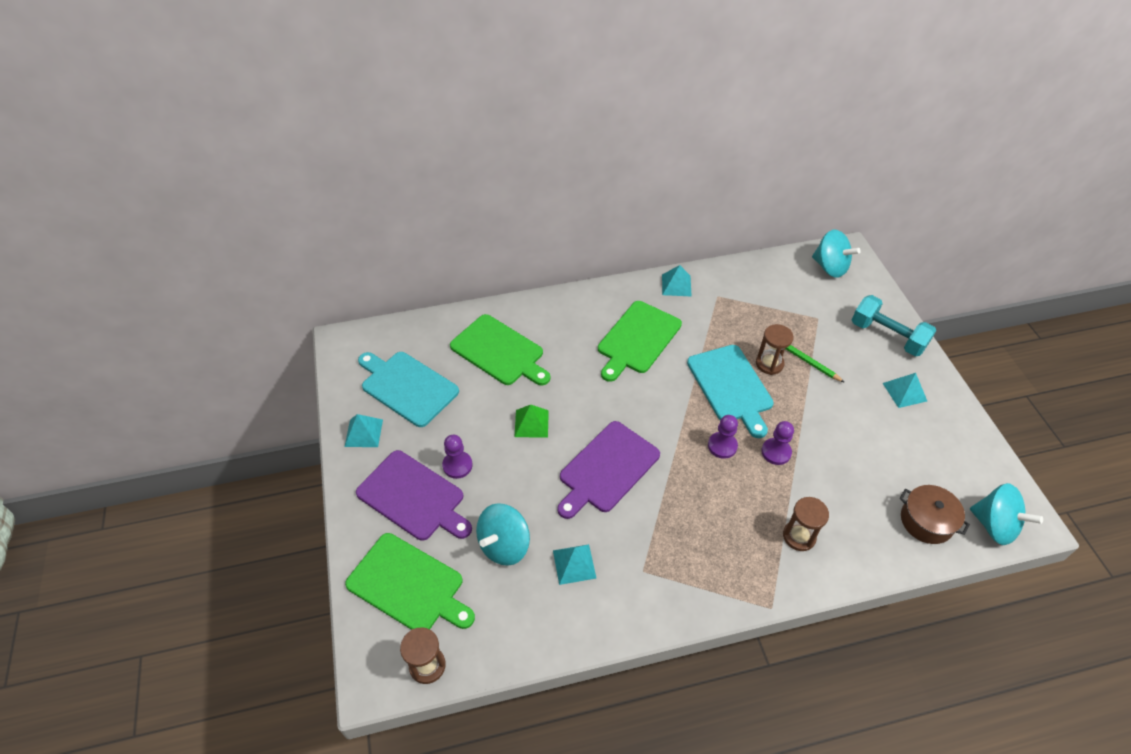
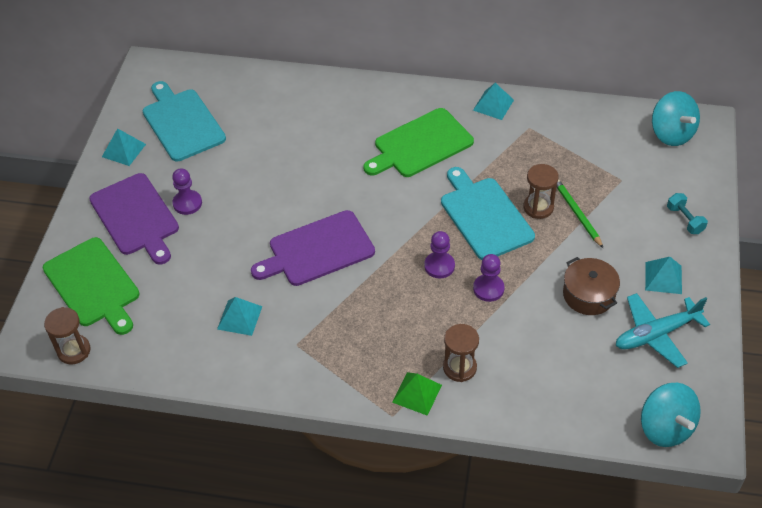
camera: 25 degrees right, 0 degrees up
(499, 351) = (282, 116): green cutting board -> none
(504, 545) = (189, 281): turquoise spinning top -> none
(531, 423) = (273, 189): green pyramid -> green pyramid (417, 393)
(731, 386) = (484, 216): turquoise cutting board -> turquoise cutting board turned 150 degrees clockwise
(887, 336) = (685, 220): turquoise dumbbell -> turquoise dumbbell, size x0.53
(926, 521) = (597, 399): brown pot -> brown pot (588, 295)
(932, 444) = (656, 334): none -> turquoise plane

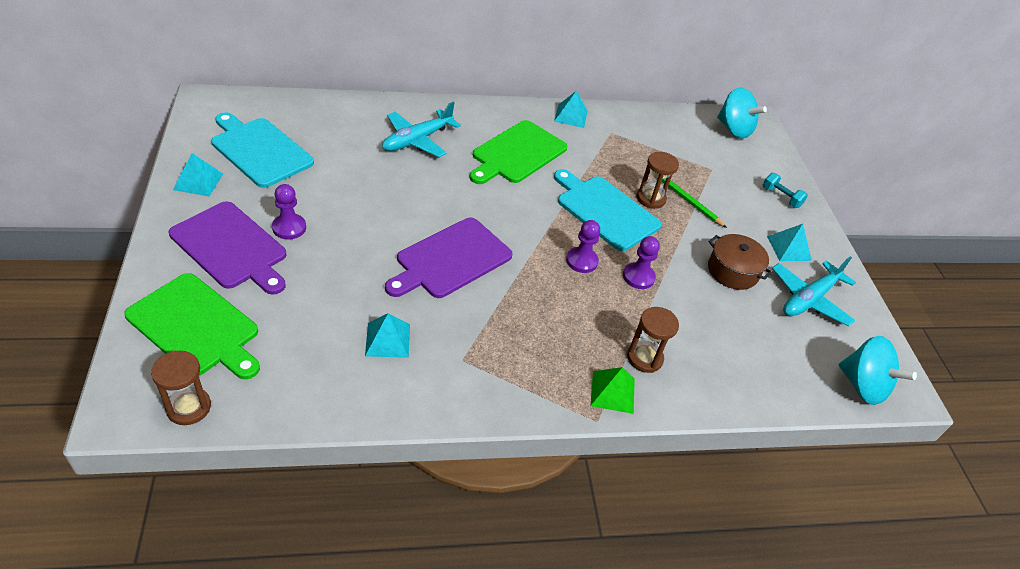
camera: 25 degrees left, 5 degrees down
(327, 122) = (417, 140): none -> turquoise plane

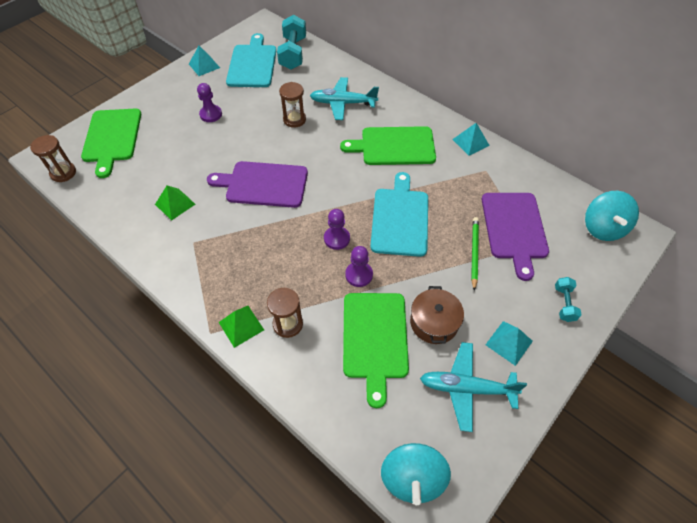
camera: 55 degrees right, 10 degrees up
(231, 247) = (174, 108): purple cutting board -> purple cutting board (514, 228)
(292, 117) = (293, 53): none -> turquoise dumbbell
(387, 340) = (175, 204): turquoise pyramid -> green pyramid
(651, 199) = (446, 232): brown hourglass -> brown hourglass (294, 119)
(715, 315) = (375, 339): none -> green cutting board

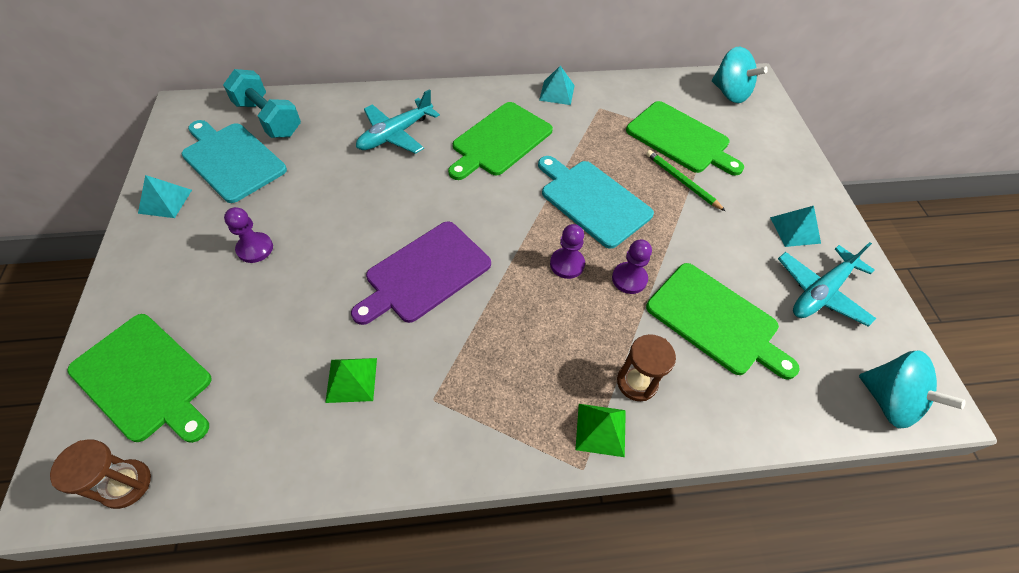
camera: 50 degrees left, 0 degrees up
(294, 119) = (366, 184): brown hourglass -> none
(434, 322) = (733, 263): brown pot -> none
(514, 228) = (680, 139): purple cutting board -> green cutting board
(564, 304) = (783, 169): turquoise dumbbell -> none

